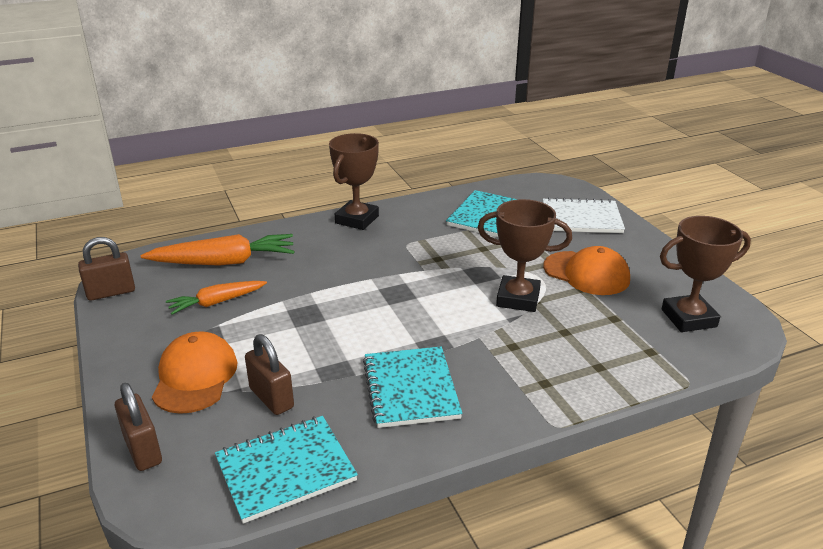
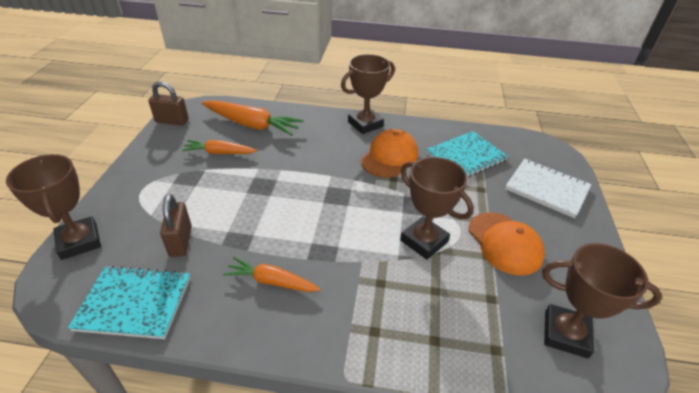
camera: 30 degrees right, 10 degrees up
(143, 450) = (79, 241): brown padlock -> brown trophy
(195, 377) = (156, 202): orange cap -> orange cap (389, 157)
(410, 389) = (271, 281): turquoise notebook -> orange carrot

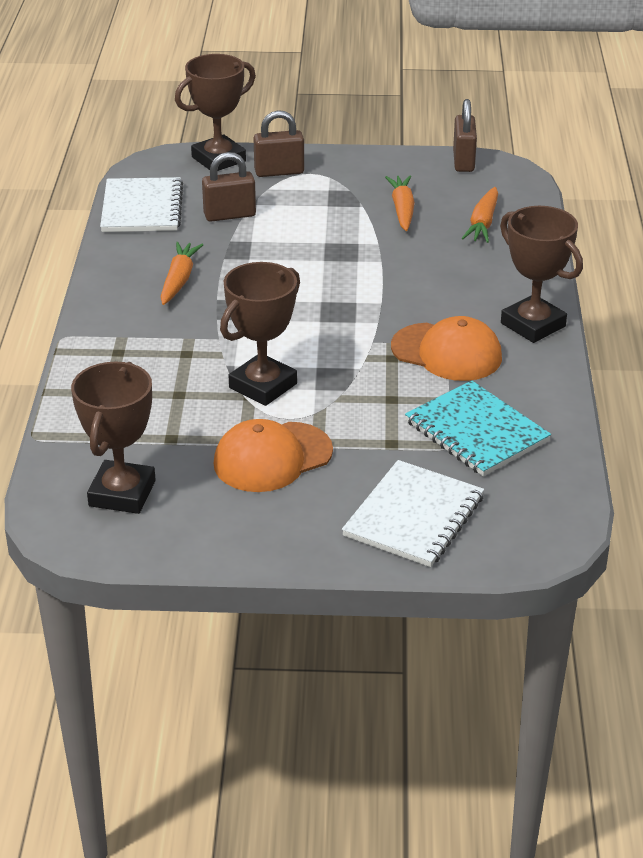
camera: 85 degrees right, 5 degrees down
(127, 206) = (279, 172): none -> brown padlock
(134, 303) = (142, 208): turquoise notebook -> white notebook
(252, 125) = (483, 223): orange carrot -> orange carrot, size x0.62

